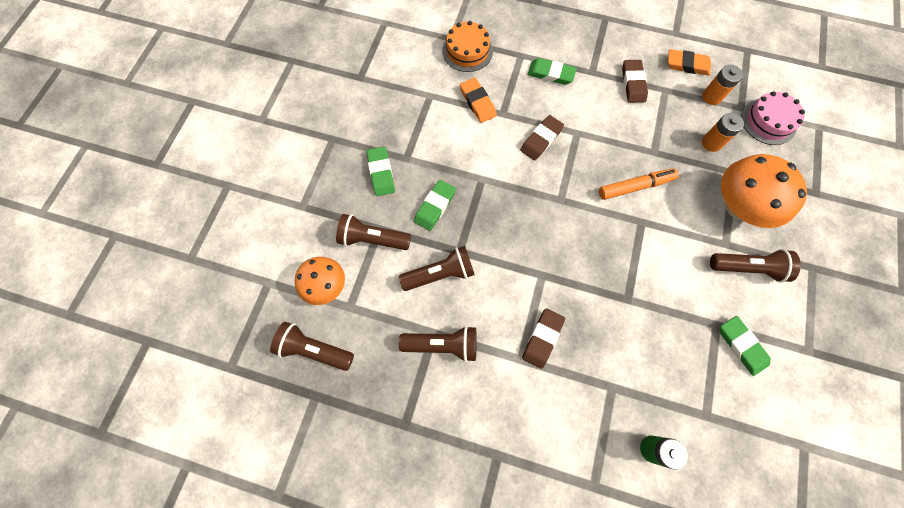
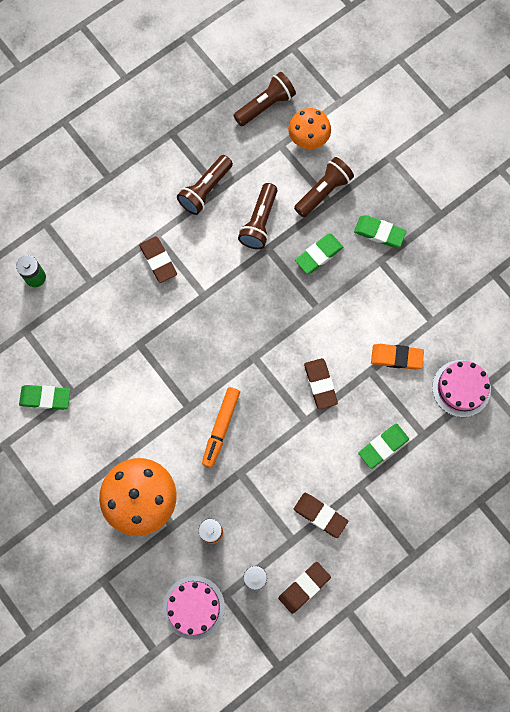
camera: 125 degrees right, 5 degrees up
(435, 206) = (318, 255): green eraser -> green eraser turned 75 degrees clockwise
(467, 51) = (461, 388): orange cake -> pink cake
(687, 65) = (304, 587): orange eraser -> brown eraser
(747, 268) = (92, 457): brown flashlight -> none

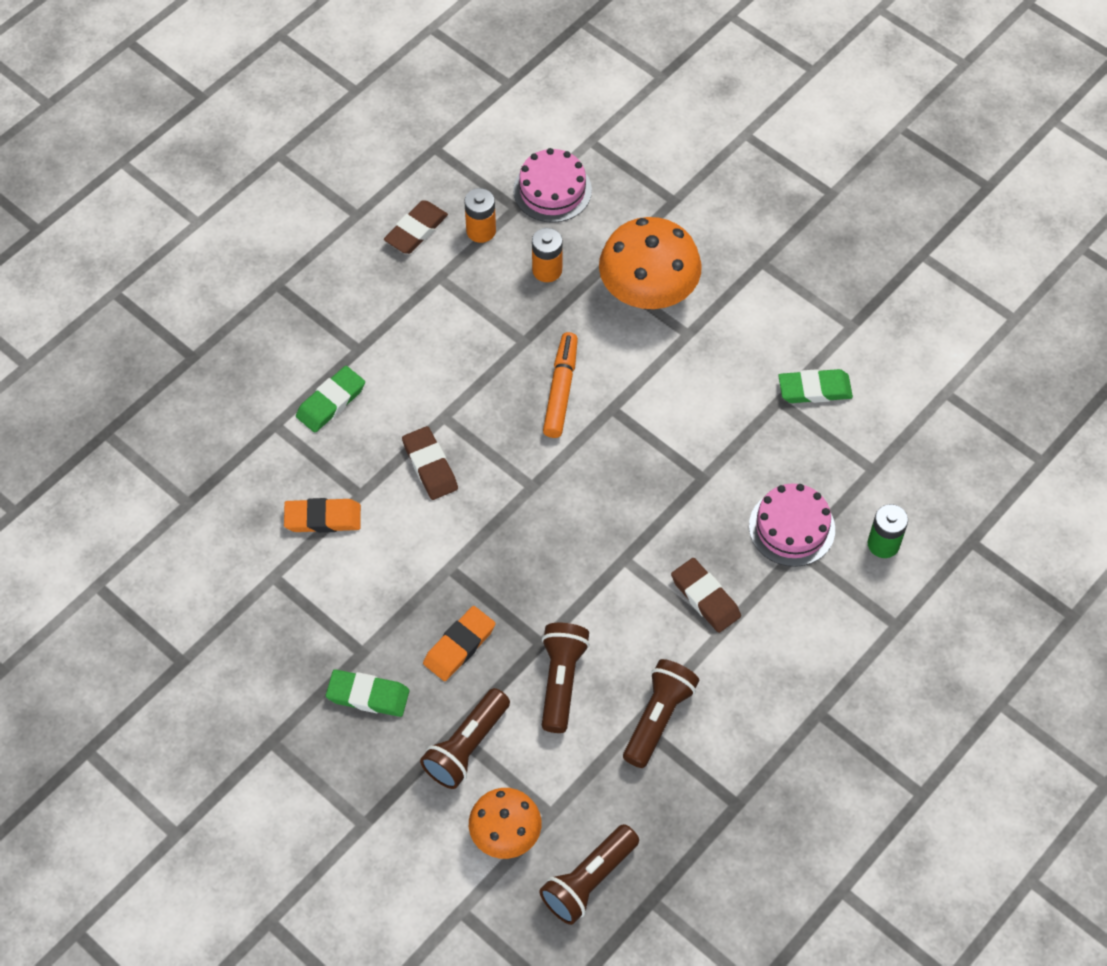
camera: 170 degrees right, 15 degrees down
(318, 255) = (459, 646): green eraser -> orange eraser
(320, 515) = (407, 310): brown eraser -> none
(461, 388) = (224, 492): pink cake -> pink cake (792, 527)

